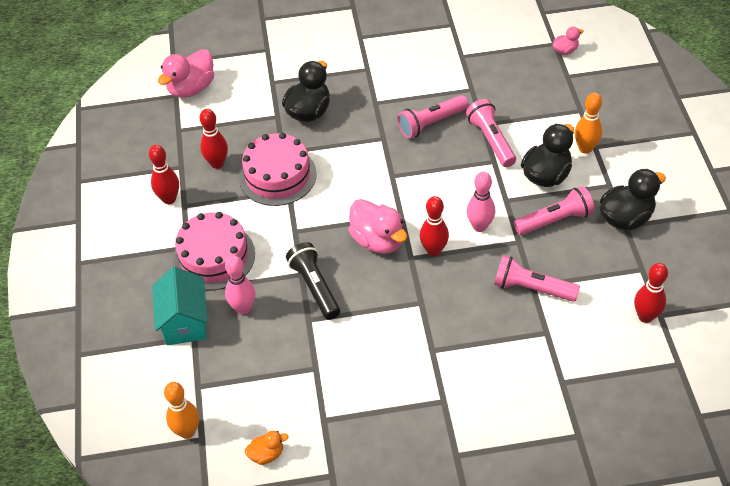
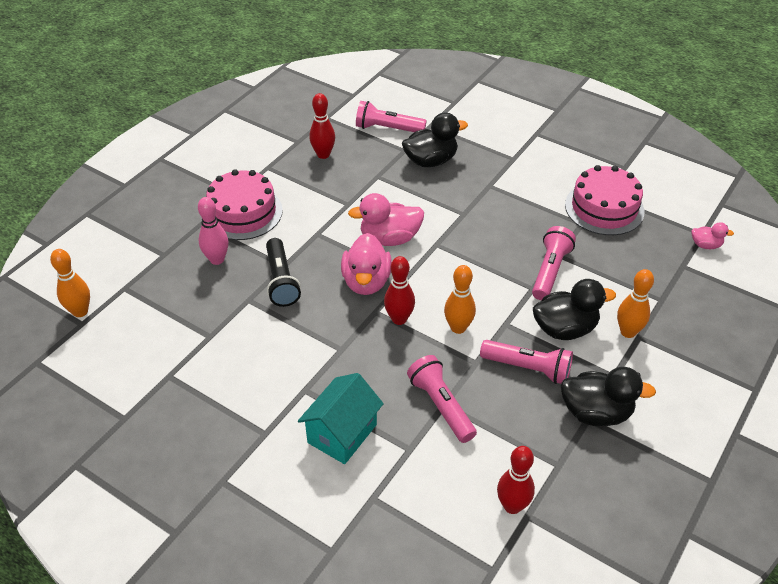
camera: 40 degrees right, 5 degrees down
(169, 199) = (263, 157): red bowling pin -> none
(185, 322) = (171, 241): turquoise house -> turquoise house (342, 433)
(191, 88) = (369, 96): pink duck -> pink duck (389, 238)
(266, 454) = (104, 367): orange duck -> none
(277, 175) = (353, 189): pink cake -> pink cake (604, 208)
(315, 287) = (281, 281): black flashlight -> black flashlight turned 150 degrees clockwise
(431, 123) = (515, 227): pink flashlight -> pink flashlight (387, 129)
(479, 226) = (458, 328): pink bowling pin -> orange bowling pin

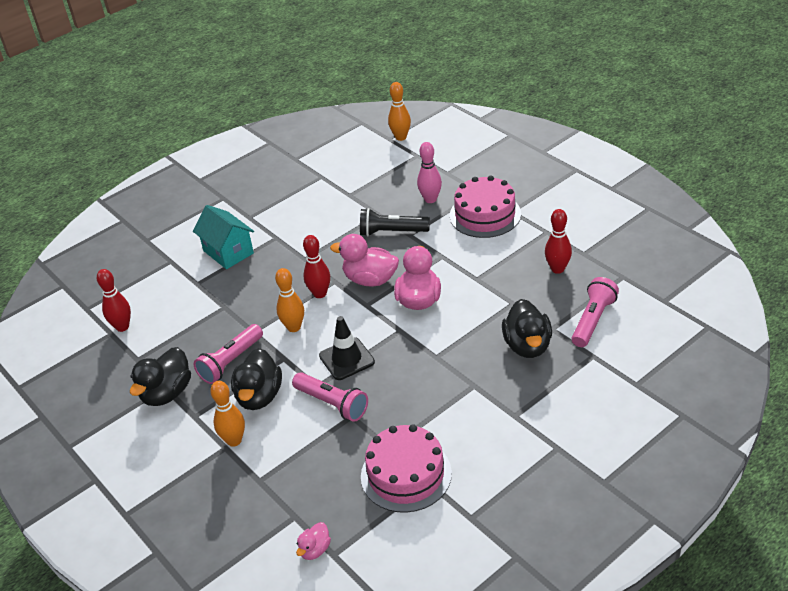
camera: 110 degrees right, 5 degrees down
(441, 405) = (223, 305): pink flashlight -> none
(489, 274) = (346, 359): none -> black traffic cone

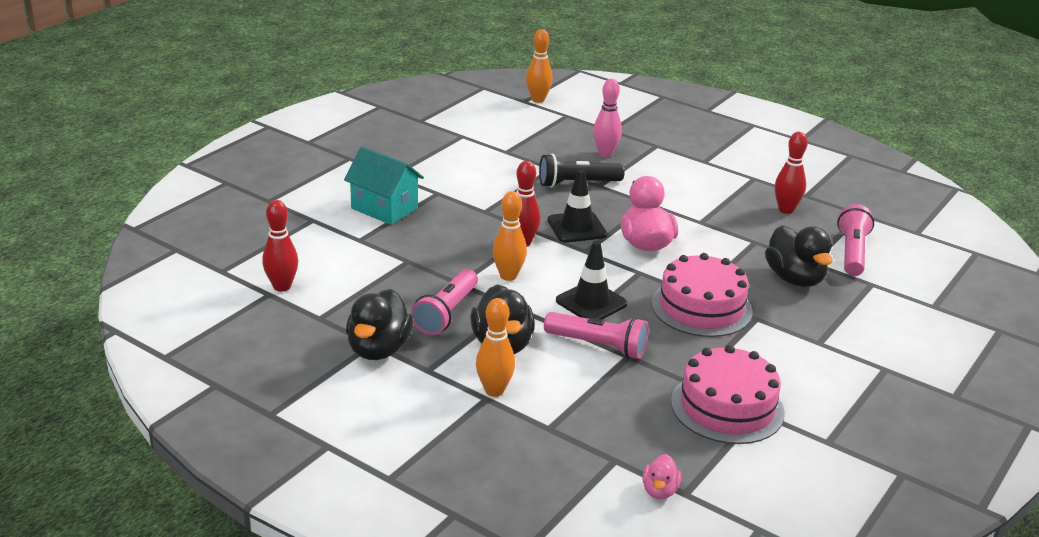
camera: 20 degrees left, 10 degrees down
(370, 280) = (576, 227): pink duck -> black traffic cone
(485, 215) = (676, 165): pink cake -> pink cake (701, 307)

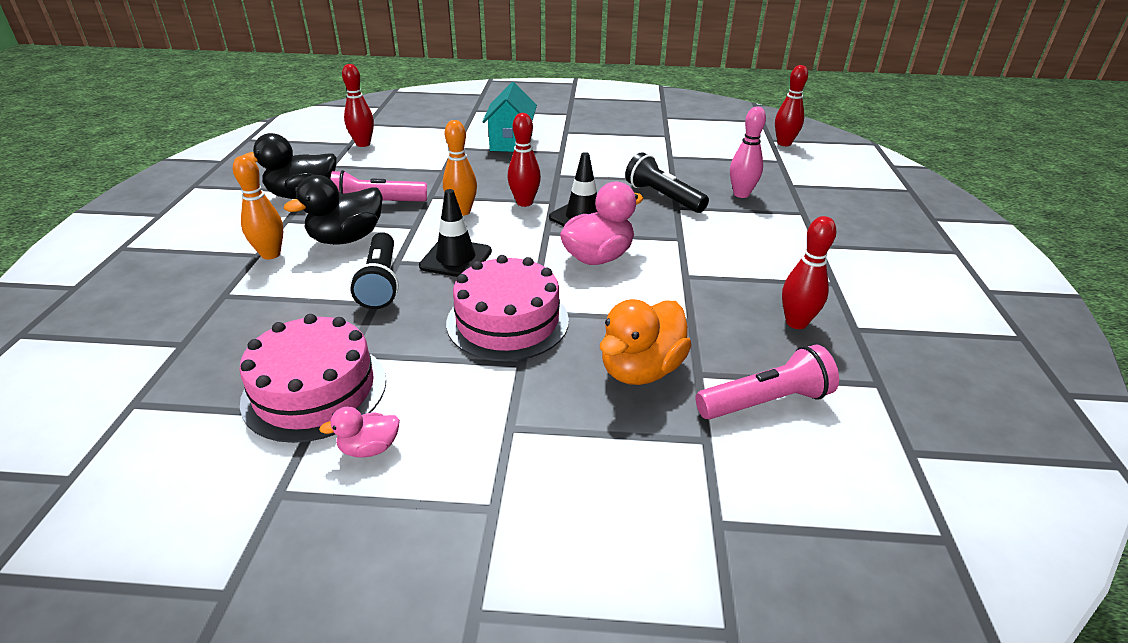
camera: 60 degrees right, 5 degrees up
(538, 100) = (784, 143): orange bowling pin -> red bowling pin
(598, 346) = (380, 282): pink flashlight -> black flashlight
(659, 491) = (132, 386): pink duck -> pink duck (369, 448)
(794, 279) = (641, 370): black duck -> orange duck

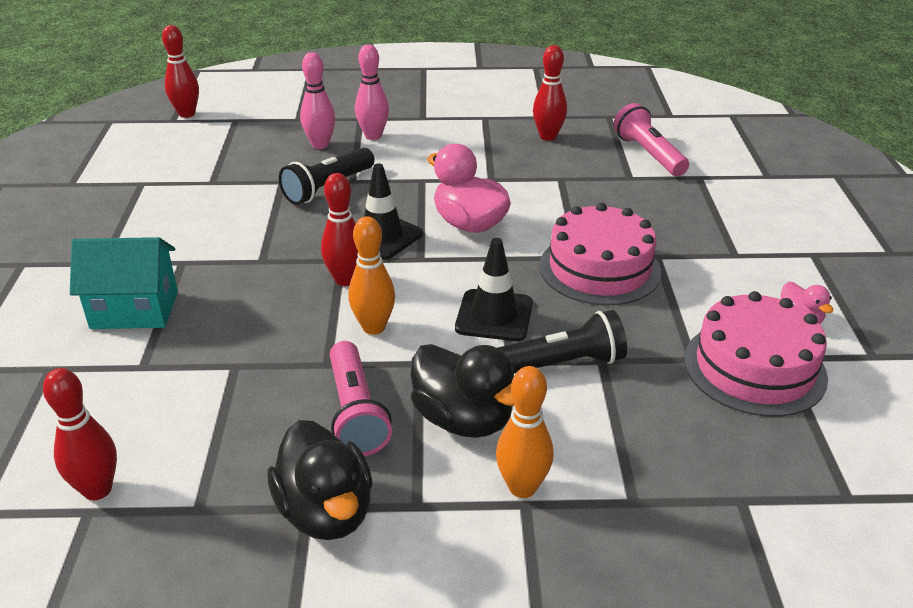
camera: 95 degrees left, 0 degrees up
(641, 370) = (637, 200): orange duck -> none
(766, 218) = (373, 136): none -> pink bowling pin

